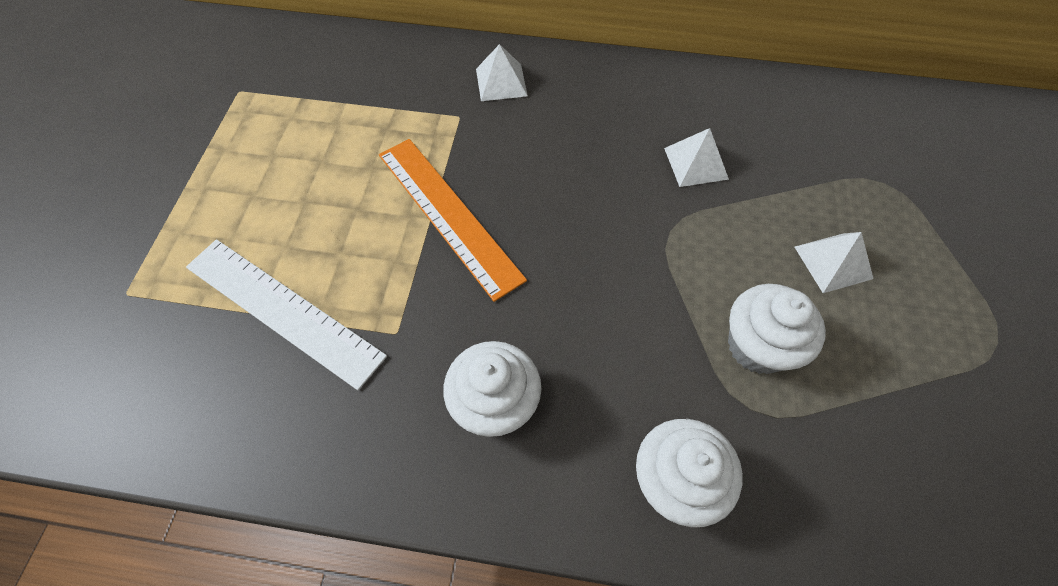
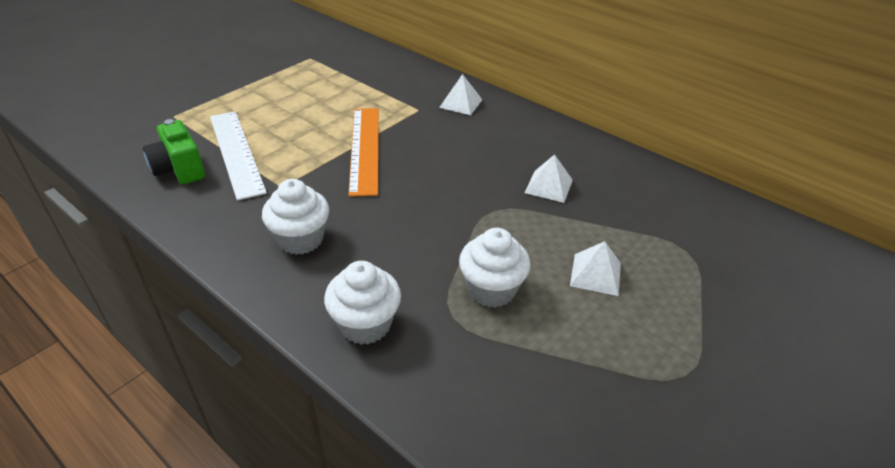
camera: 30 degrees right, 20 degrees down
(226, 384) = (179, 169): none -> green camera

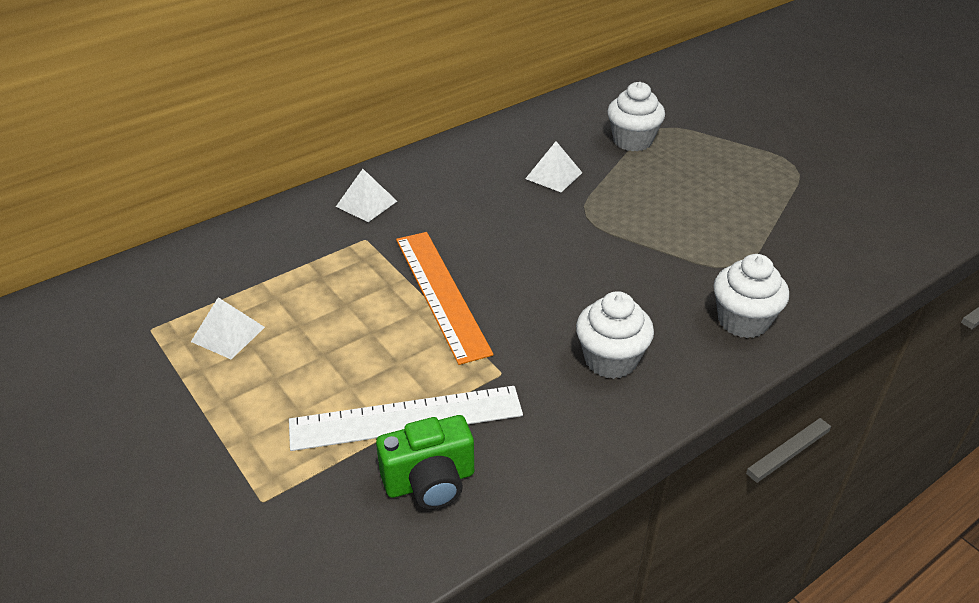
camera: 75 degrees left, 0 degrees up
(364, 149) = (441, 294): orange ruler -> orange ruler turned 60 degrees clockwise
(491, 290) = (700, 238): white cupcake -> white cupcake (632, 141)
(596, 274) = (685, 178): white pyramid -> white pyramid (228, 334)

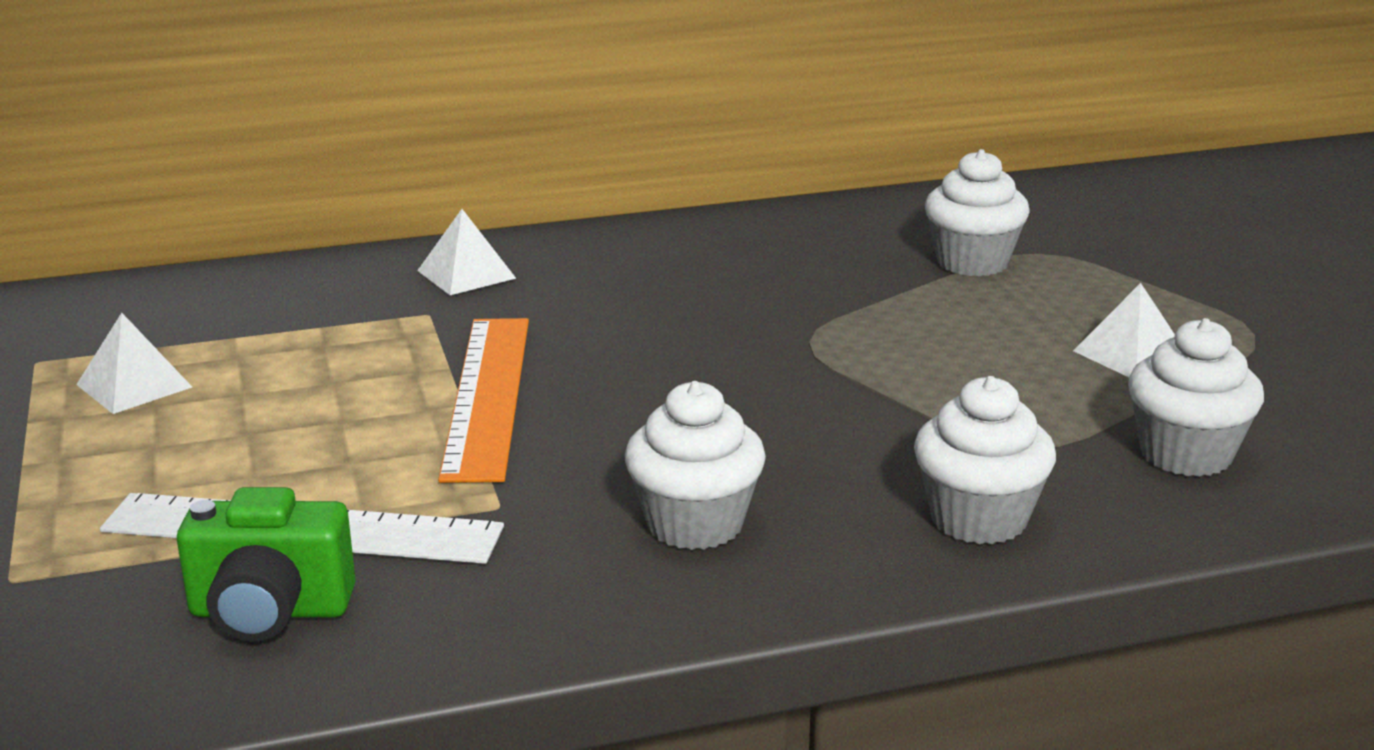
camera: 20 degrees right, 15 degrees down
(554, 175) = (797, 285): white pyramid -> white pyramid (1131, 354)
(810, 254) = (1185, 454): none -> white cupcake

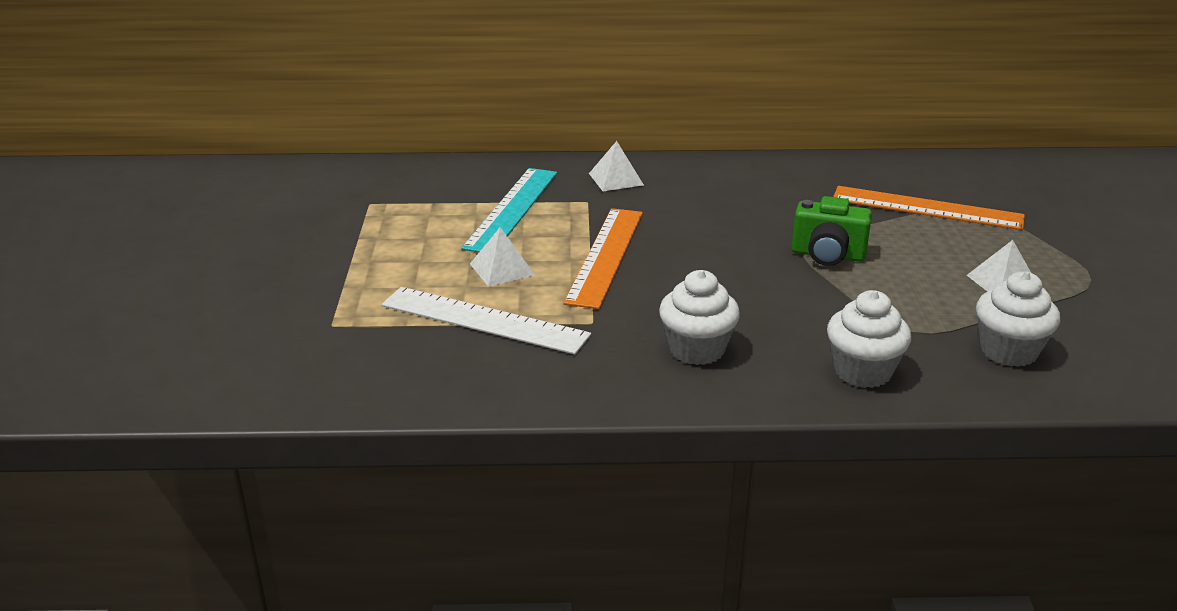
camera: 15 degrees right, 5 degrees up
(134, 385) = (417, 224): white pyramid -> white pyramid (502, 269)
(270, 612) = (456, 363): green camera -> green camera (827, 255)
(300, 341) = (511, 209): none -> turquoise ruler
(972, 262) = (926, 208): white cupcake -> orange ruler

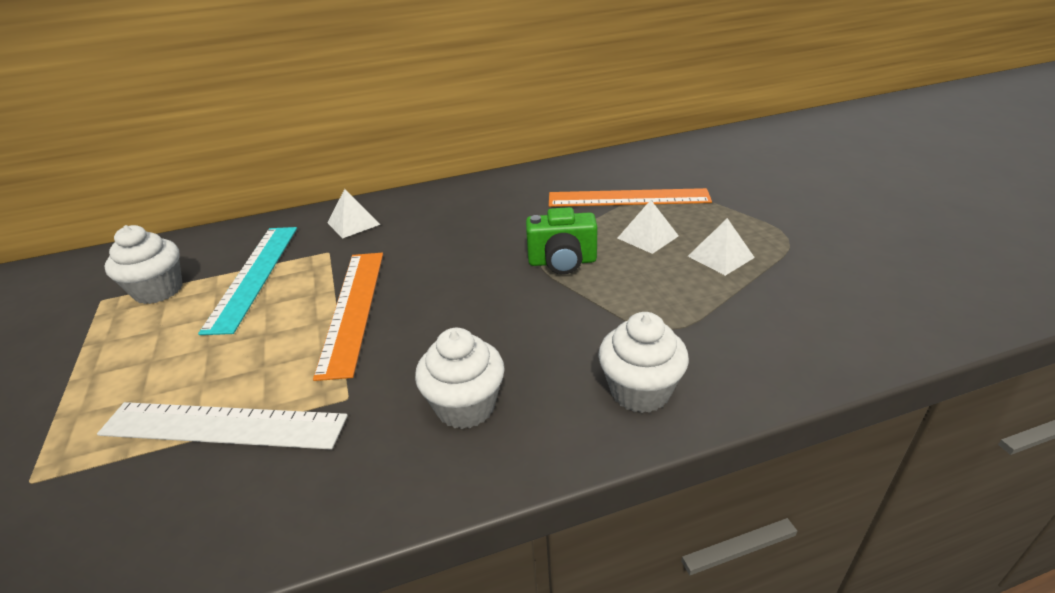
camera: 15 degrees left, 5 degrees up
(502, 269) = (244, 350): white pyramid -> white pyramid (648, 237)
(1008, 351) = (761, 330): white cupcake -> white cupcake (158, 290)

